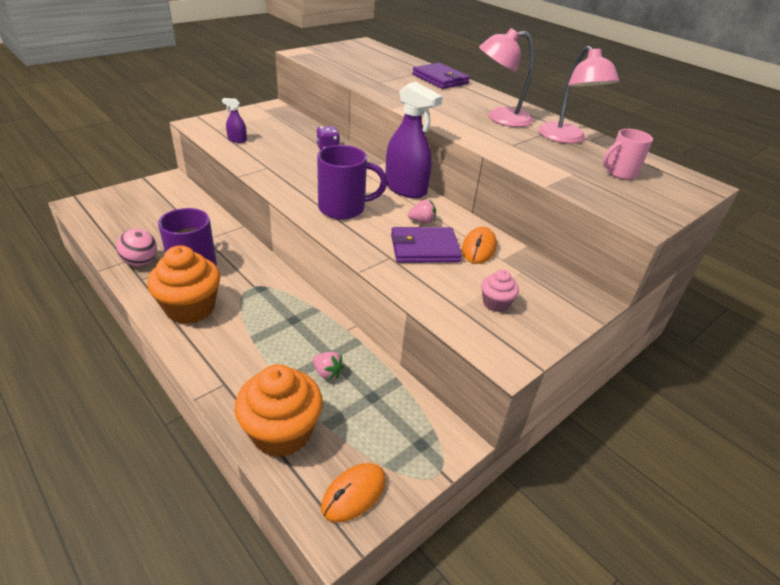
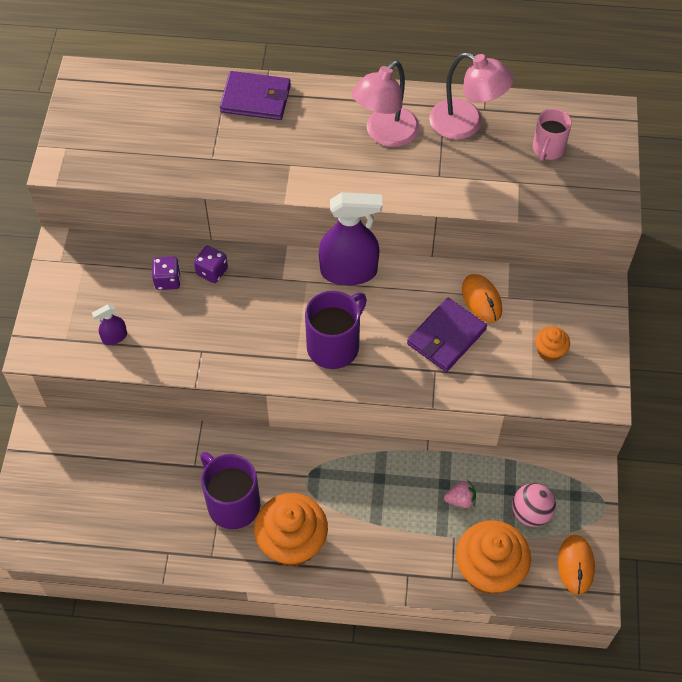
camera: 40 degrees left, 20 degrees up
(140, 262) = (182, 542): pink ball -> pink ball (531, 513)
(300, 139) = (167, 280): none -> purple dice
(422, 221) = (409, 305): pink strawberry -> none
(495, 303) = (549, 351): pink cupcake -> orange cupcake

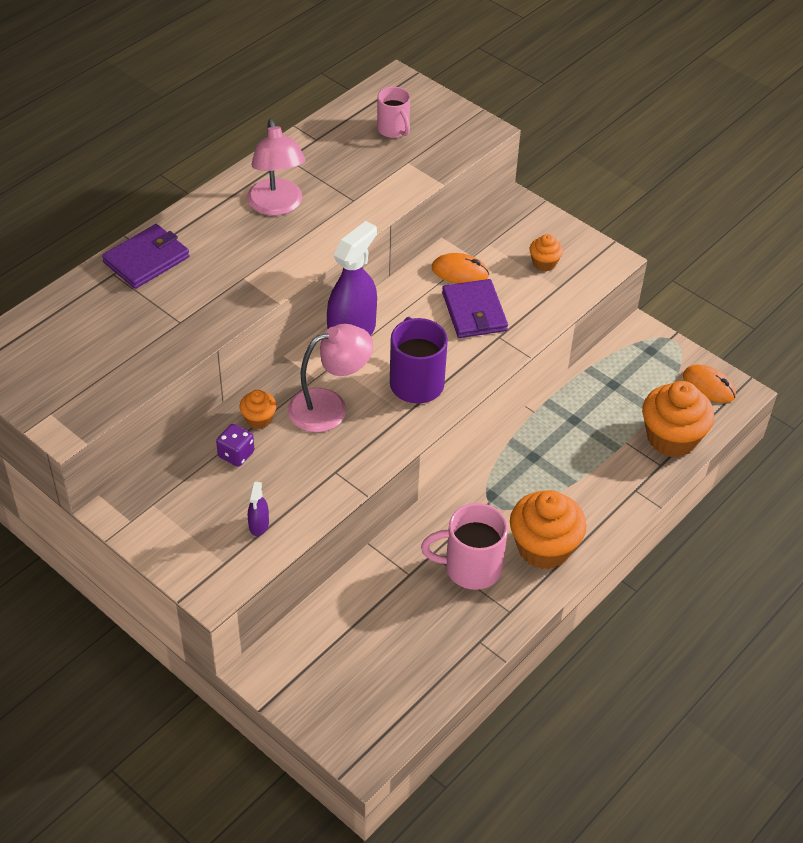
camera: 55 degrees left, 10 degrees down
(212, 271) = (259, 419): purple dice -> orange cupcake
(232, 503) = (470, 568): purple mug -> pink mug
(460, 500) = (596, 418): pink strawberry -> none
(466, 124) = (319, 157): pink lamp -> pink lamp (329, 407)
(531, 513) = (643, 384): pink ball -> none

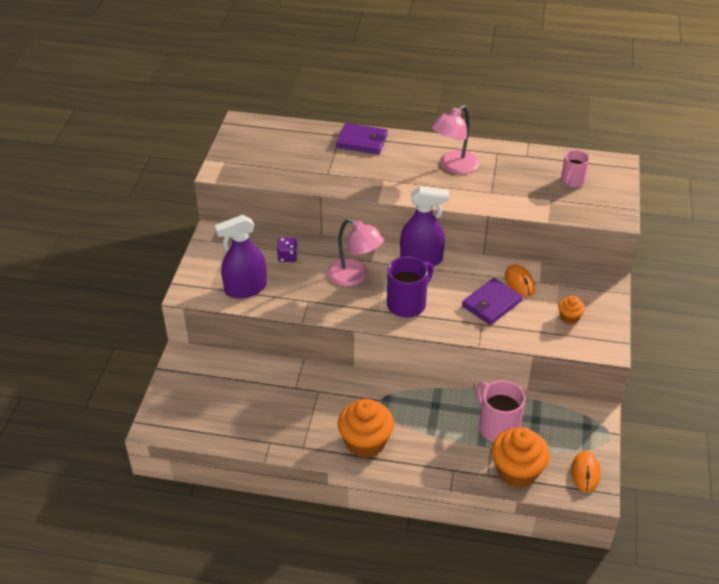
camera: 60 degrees right, 5 degrees down
(259, 419) = (320, 253): orange cupcake -> none
(259, 525) = (245, 288): purple spray bottle -> purple spray bottle, size x2.23
(470, 568) = (322, 413): pink mug -> pink mug (497, 427)

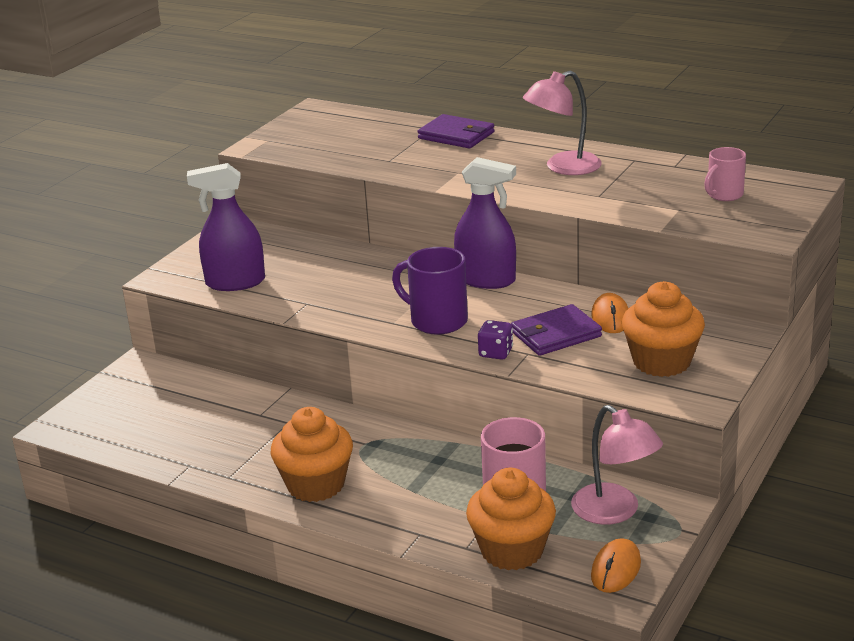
camera: 20 degrees right, 15 degrees down
(287, 257) = (310, 259): purple dice -> purple dice (495, 353)
(355, 277) = (384, 287): pink lamp -> pink lamp (615, 512)
(407, 304) = (437, 321): purple mug -> purple mug turned 120 degrees counterclockwise
(569, 317) = (661, 362): orange cupcake -> orange cupcake, size x2.04

